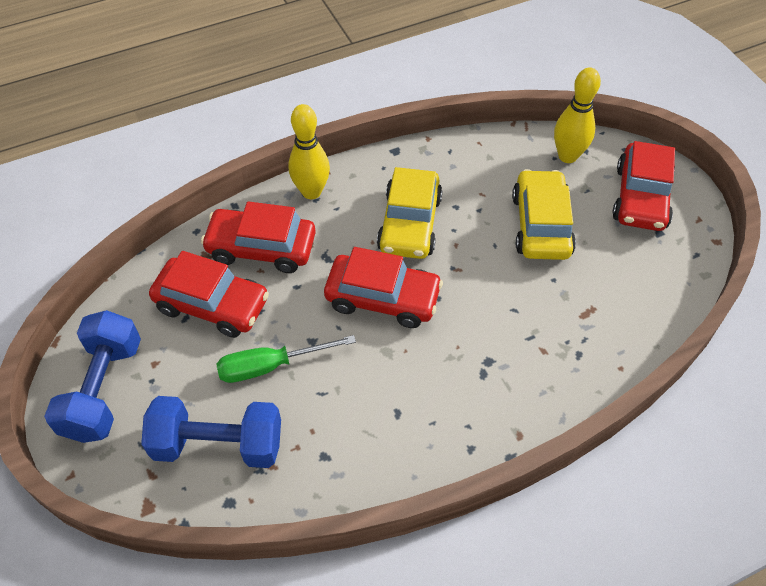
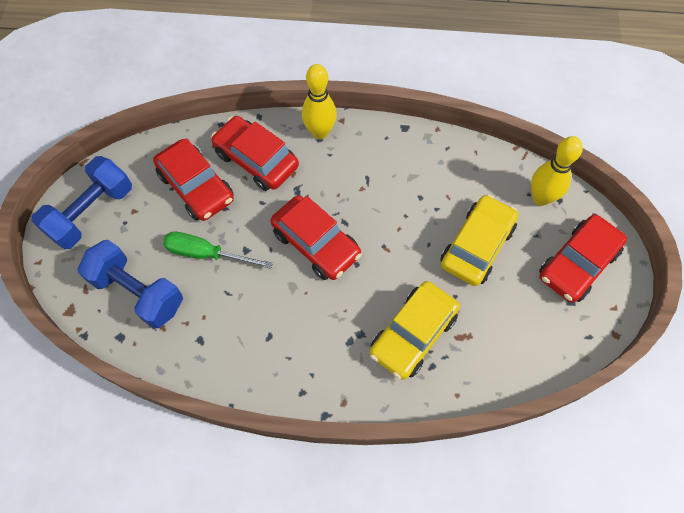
camera: 30 degrees right, 10 degrees up
(409, 224) = (375, 194): yellow car -> yellow car (413, 334)

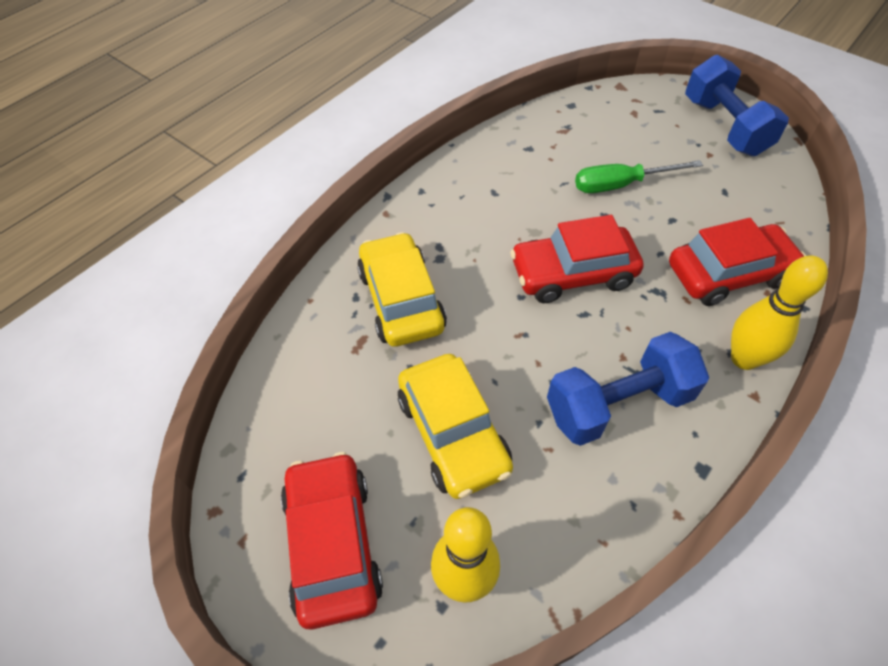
camera: 125 degrees right, 10 degrees down
(138, 292) = (609, 128): blue dumbbell -> blue dumbbell (618, 404)
(196, 187) = (715, 209): red car -> none
(206, 254) = (620, 185): green screwdriver -> green screwdriver turned 150 degrees counterclockwise

